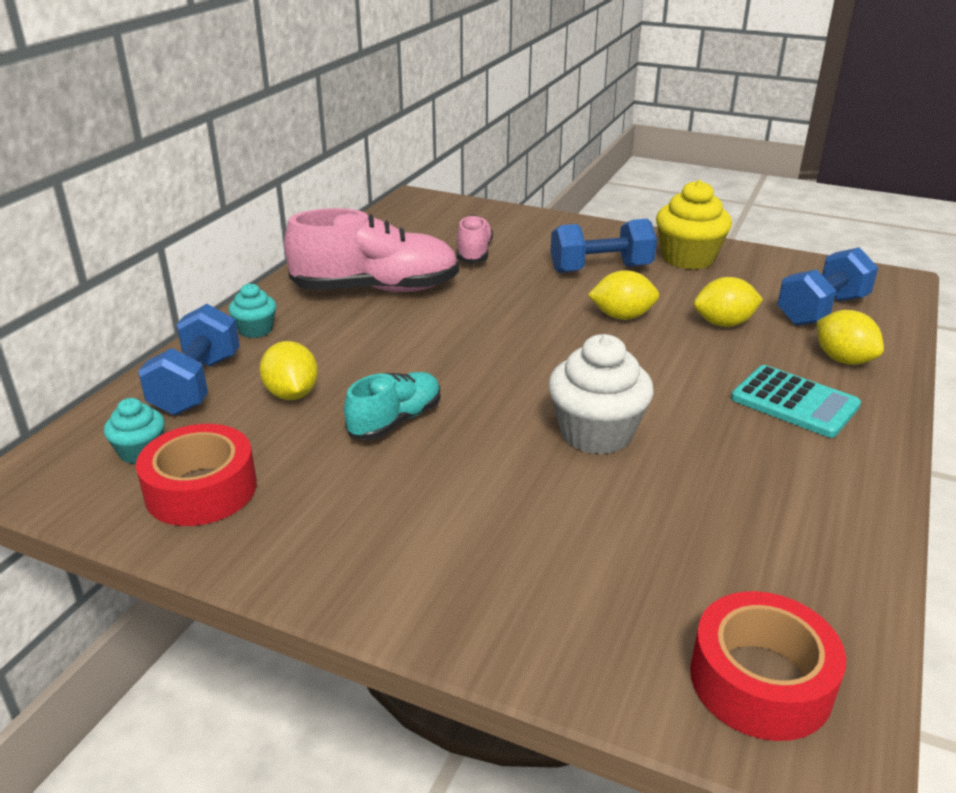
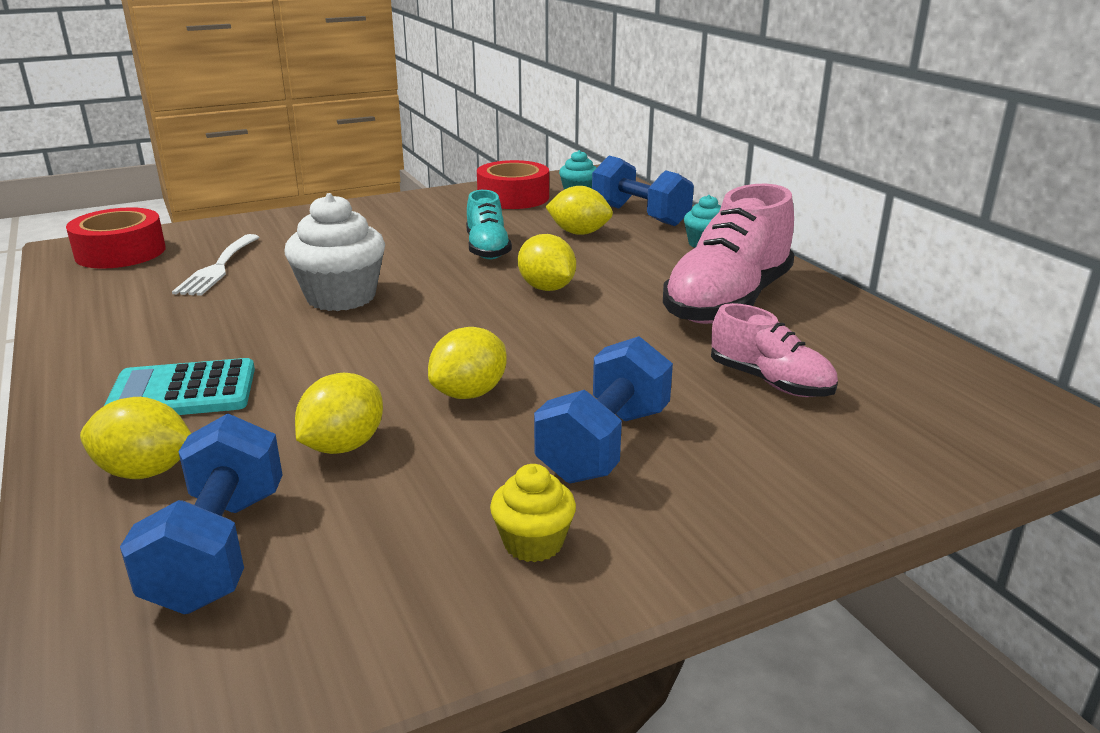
camera: 130 degrees right, 5 degrees down
(444, 356) = (546, 288): none -> yellow lemon
(664, 553) = (218, 268): none -> white fork
(688, 258) = (533, 543): yellow cupcake -> yellow cupcake, size x0.55

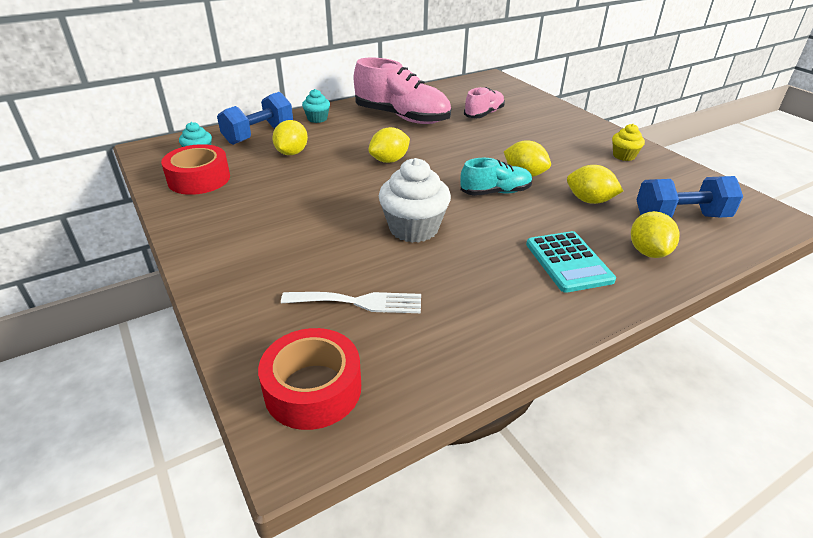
camera: 95 degrees left, 10 degrees up
(487, 249) = (320, 182): turquoise shoe -> turquoise shoe (495, 192)
(605, 444) = (551, 144): blue dumbbell -> none

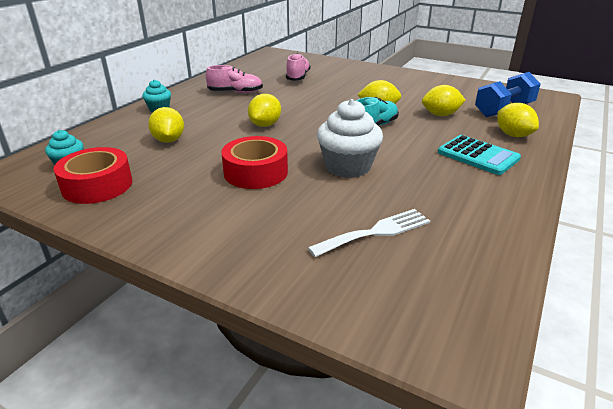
camera: 30 degrees left, 5 degrees down
(259, 134) = (115, 134): blue dumbbell -> none
(313, 389) = (425, 310): red tape -> red tape (255, 172)
(402, 117) = (235, 92): pink shoe -> pink shoe, size x0.56
(624, 156) = (425, 83): yellow cupcake -> none

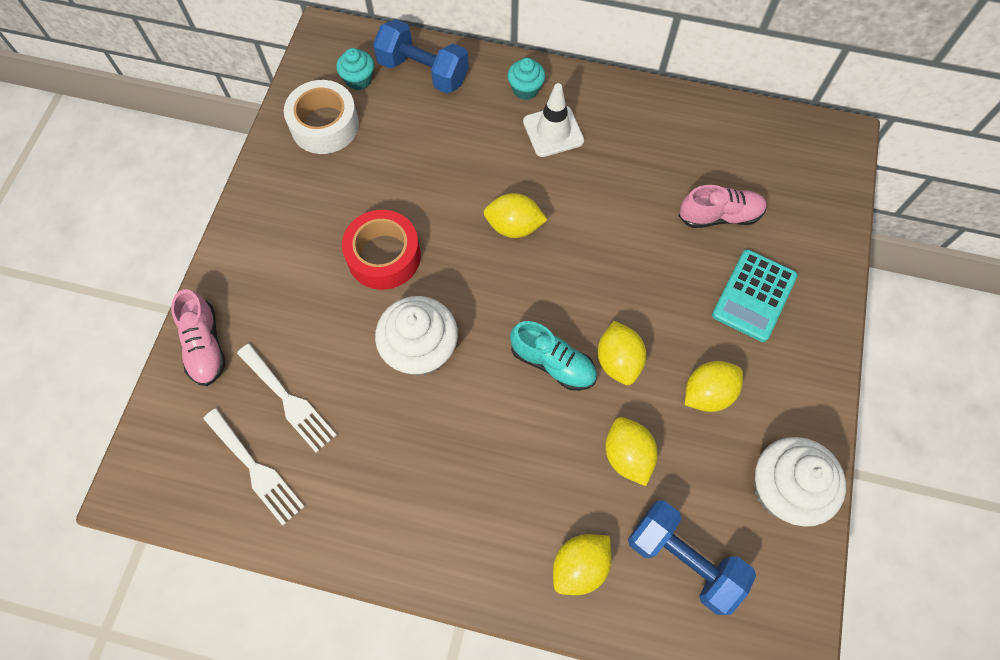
camera: 75 degrees right, 35 degrees up
(97, 185) = (324, 125): red tape -> white tape
(99, 139) = (423, 72): none -> blue dumbbell
(169, 140) = (439, 140): yellow lemon -> yellow lemon (707, 393)
(202, 106) = (553, 131): none -> white traffic cone
(235, 92) = (617, 153): pink shoe -> pink shoe (205, 346)
(444, 258) = (255, 469): none -> white fork
(461, 86) = (783, 489): none -> white cupcake
(478, 155) = (493, 509): turquoise calculator -> turquoise calculator (754, 296)

